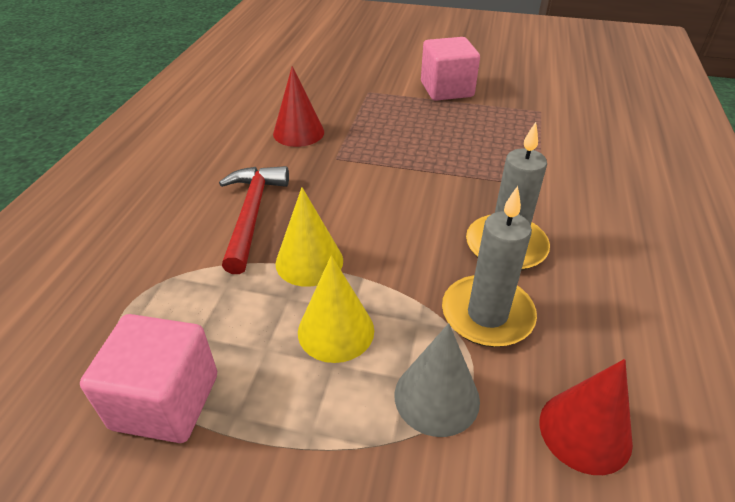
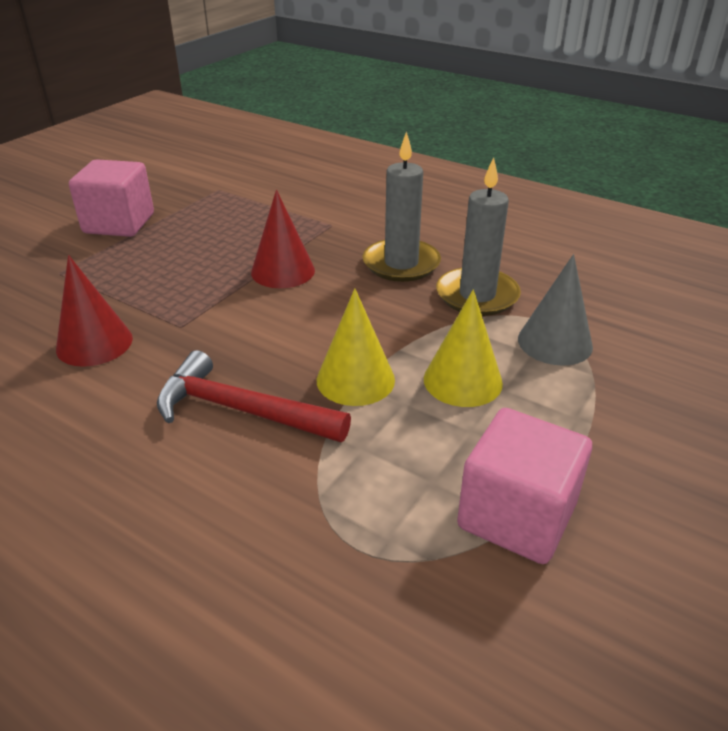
camera: 70 degrees left, 5 degrees down
(585, 431) = (599, 288): red cone -> red cone (283, 271)

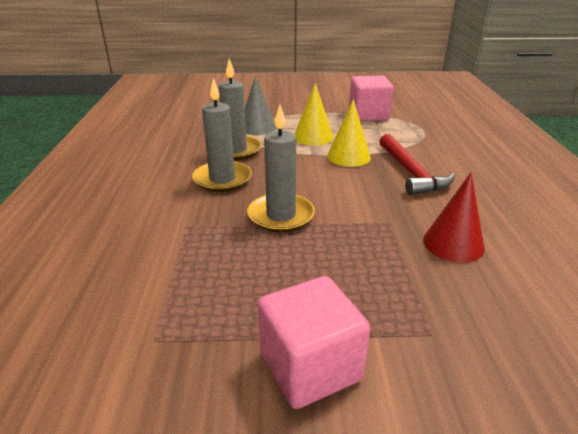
camera: 125 degrees left, 5 degrees down
(283, 271) = (281, 215): red cone -> grey candle

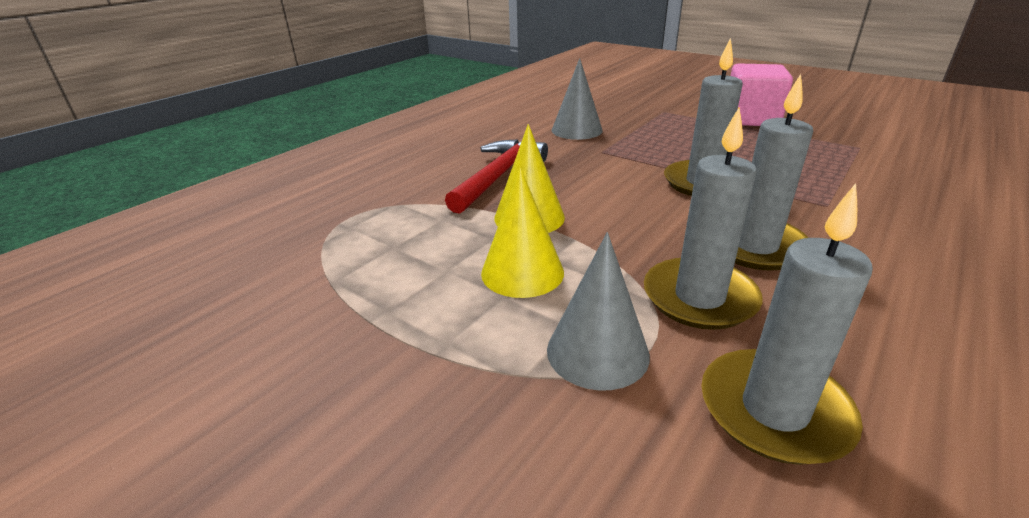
camera: 140 degrees left, 0 degrees up
(195, 131) = (774, 410): none -> grey candle
(368, 115) = (337, 284): pink cube -> none
(453, 243) = (576, 130): red cone -> grey cone

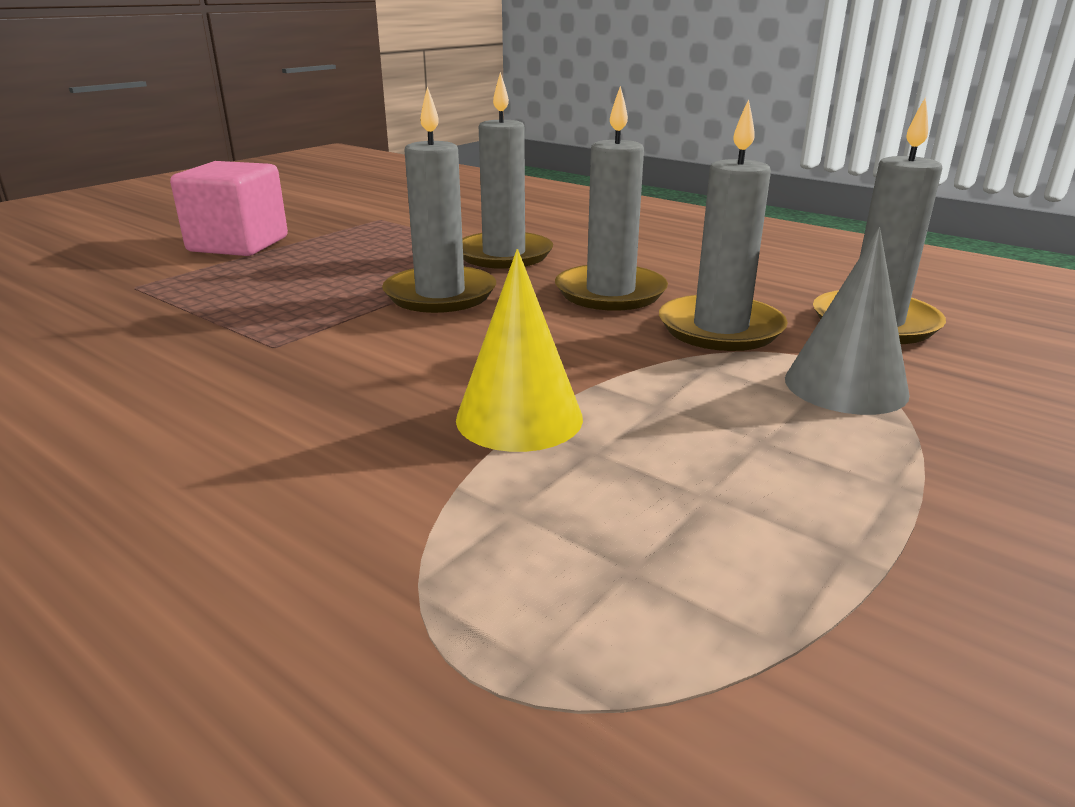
camera: 90 degrees left, 5 degrees down
(497, 176) = (325, 449): red hammer -> none
(522, 272) = (694, 427): yellow cone -> none
(576, 130) = (140, 359): grey cone -> none
(815, 198) = (504, 255): none -> grey candle

